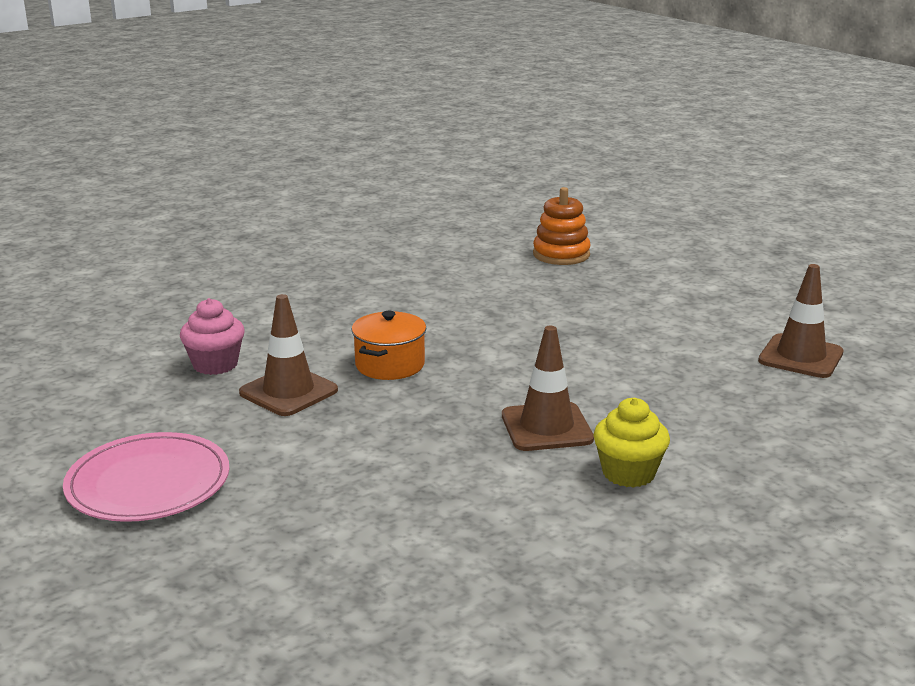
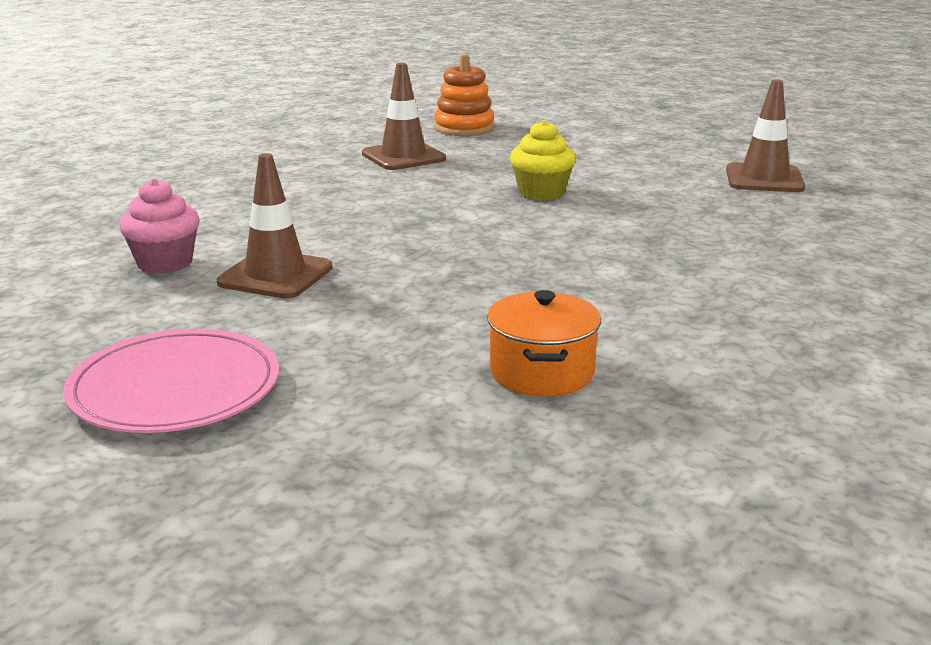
camera: 20 degrees left, 0 degrees up
(390, 365) = (370, 237): orange pot -> orange pot (542, 372)
(546, 427) = (586, 266): brown traffic cone -> brown traffic cone (403, 156)
(628, 473) = (704, 291): yellow cupcake -> yellow cupcake (541, 193)

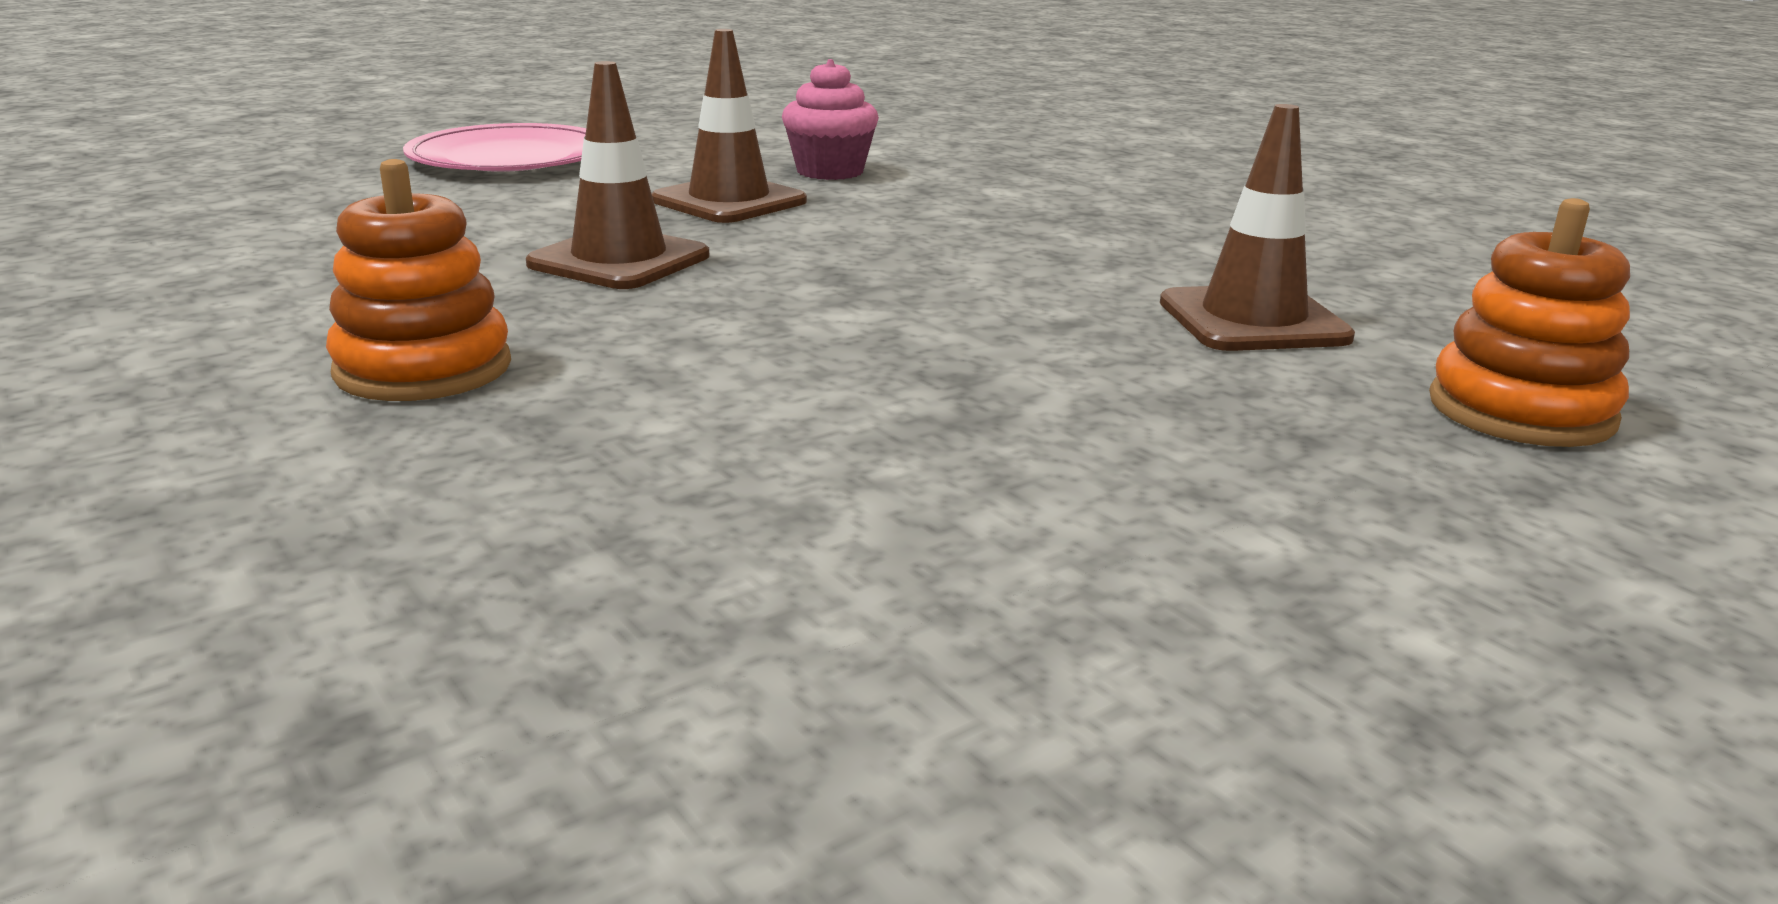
camera: 110 degrees right, 0 degrees up
(541, 193) = (917, 387): yellow cupcake -> none
(542, 372) = (263, 259): orange pot -> none
(635, 272) = (423, 369): none -> orange stacking toy
(764, 179) = (774, 747): brown traffic cone -> brown traffic cone (619, 260)

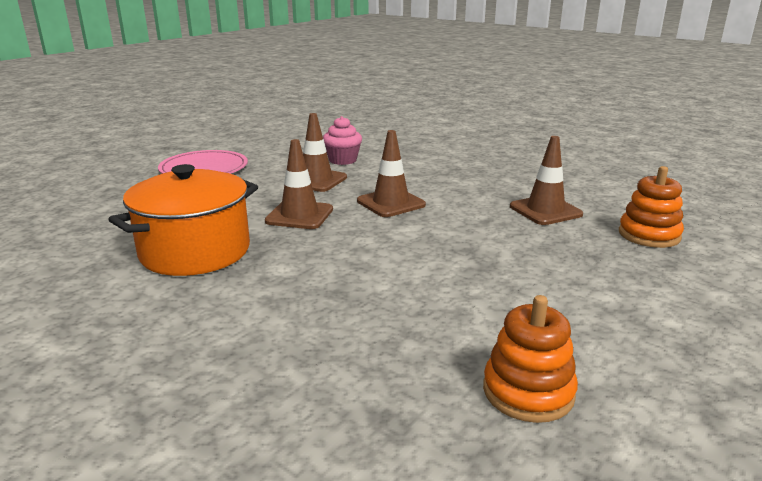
camera: 15 degrees left, 0 degrees up
(314, 300) = (195, 252): none -> orange pot
(423, 369) = (272, 276): orange stacking toy -> orange stacking toy (528, 392)
(859, 261) = (391, 203): none -> brown traffic cone

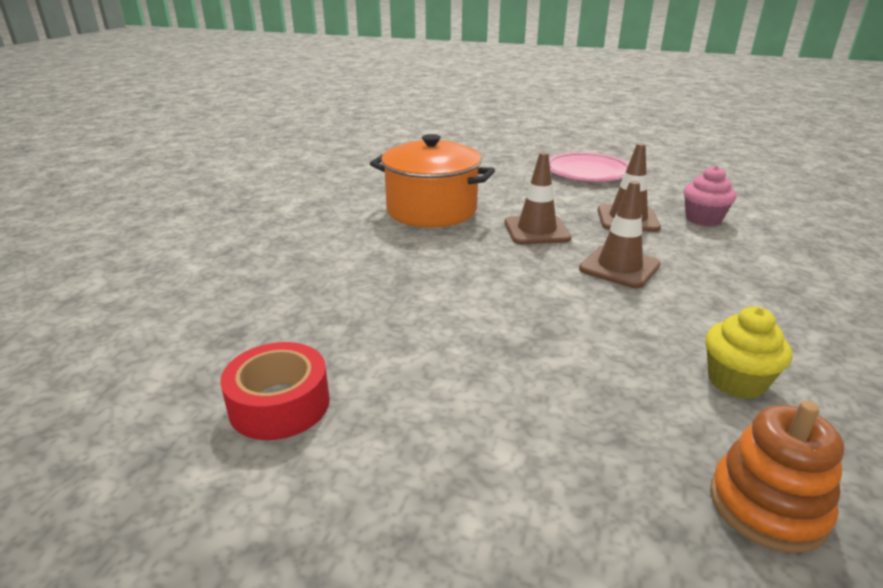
camera: 70 degrees right, 5 degrees up
(528, 392) = (279, 404): orange stacking toy -> red tape
(545, 210) = (736, 381): brown traffic cone -> yellow cupcake

